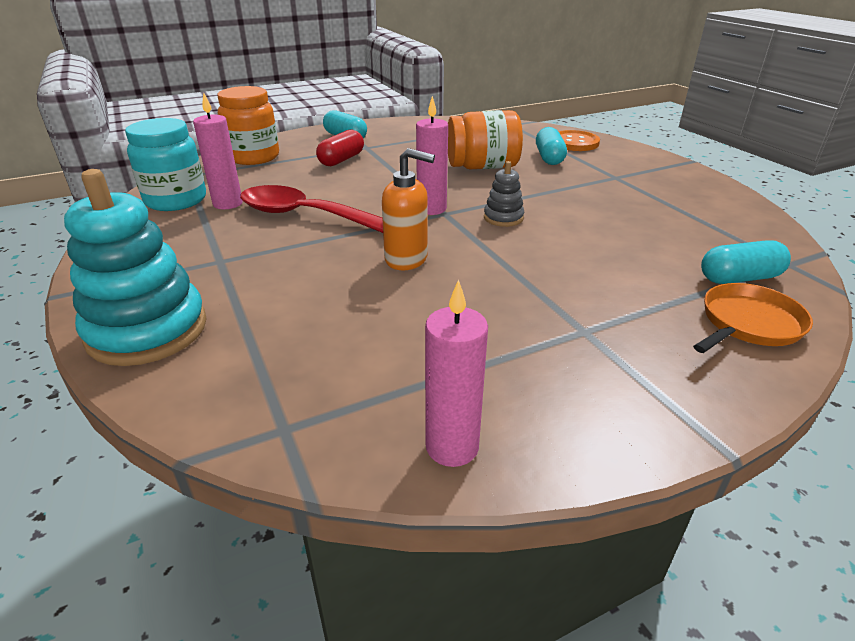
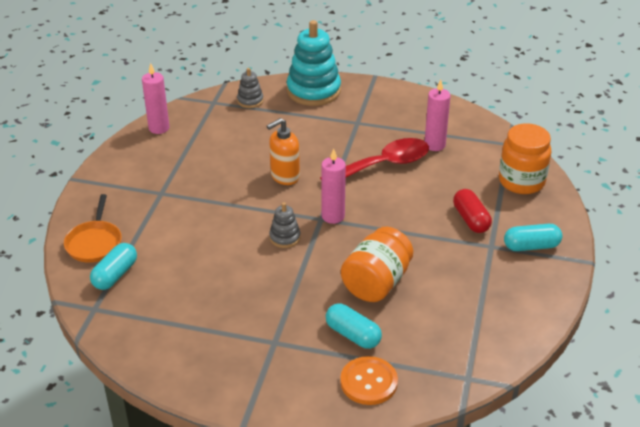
camera: 130 degrees right, 5 degrees up
(176, 200) = (462, 129): turquoise jar -> none
(238, 382) = (250, 101): none -> grey stacking toy

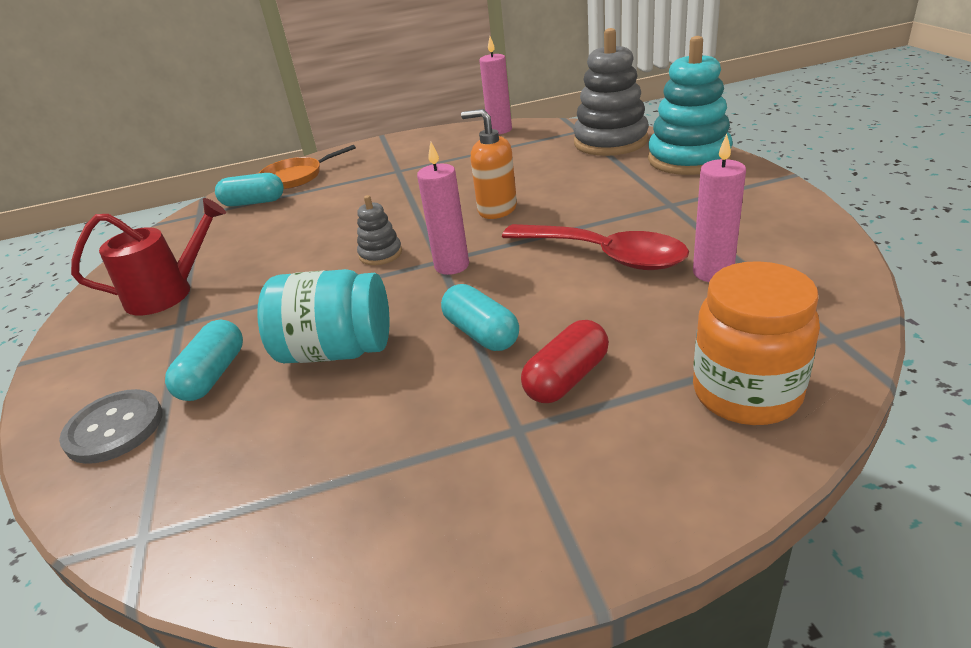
camera: 65 degrees right, 5 degrees down
(223, 343) = (168, 293): none -> red watering can
(250, 101) = (610, 142): grey stacking toy -> grey stacking toy, size x2.09
(368, 382) = (114, 428): orange button -> grey button
(376, 283) = (336, 351): orange jar -> turquoise jar
(531, 246) = (564, 482): turquoise capsule -> turquoise capsule (481, 333)

